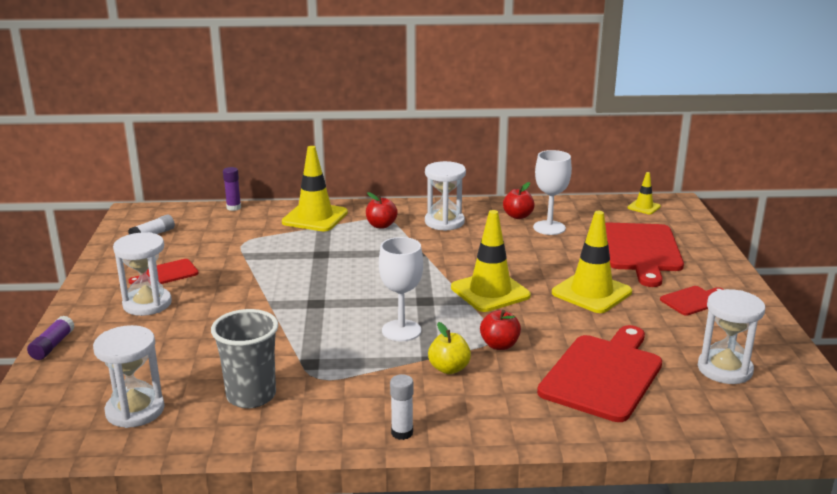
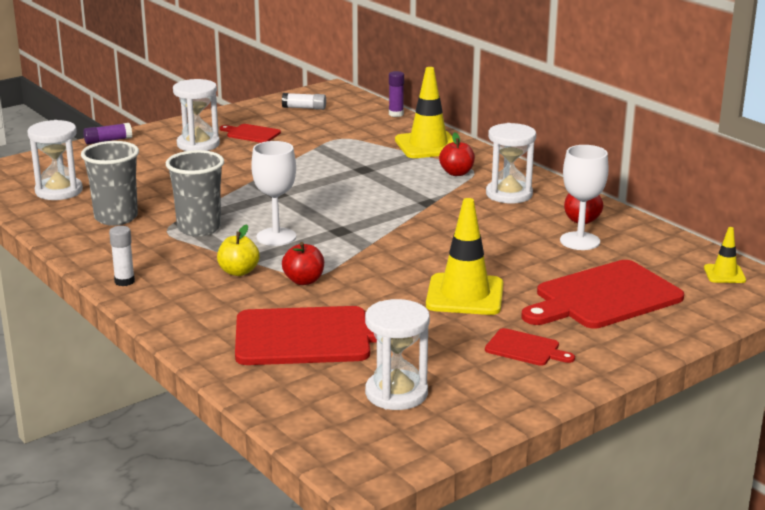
camera: 55 degrees right, 0 degrees up
(336, 360) = (199, 228): none -> grey cup
(490, 292) = (396, 251): yellow traffic cone -> none

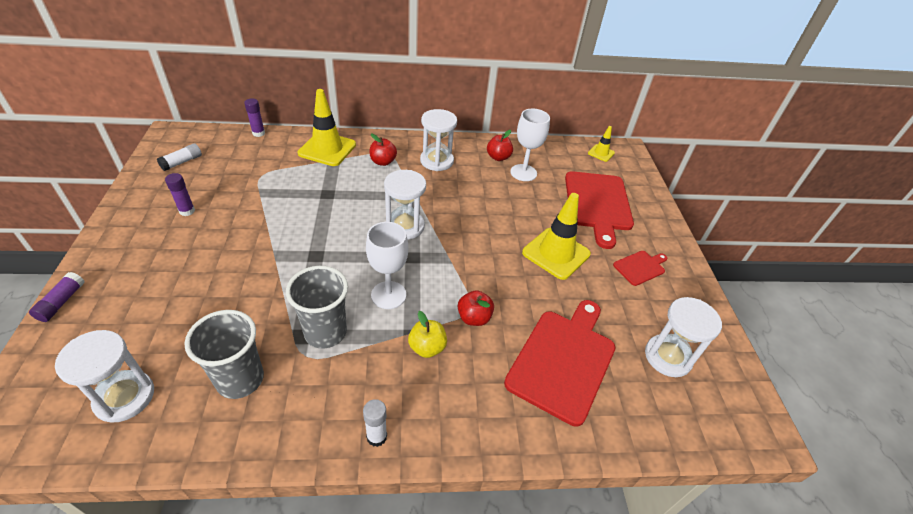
camera: 60 degrees left, 20 degrees up
(198, 144) = (162, 250): white hourglass -> white hourglass (405, 226)
(251, 134) = (187, 211): red cutting board -> purple glue stick

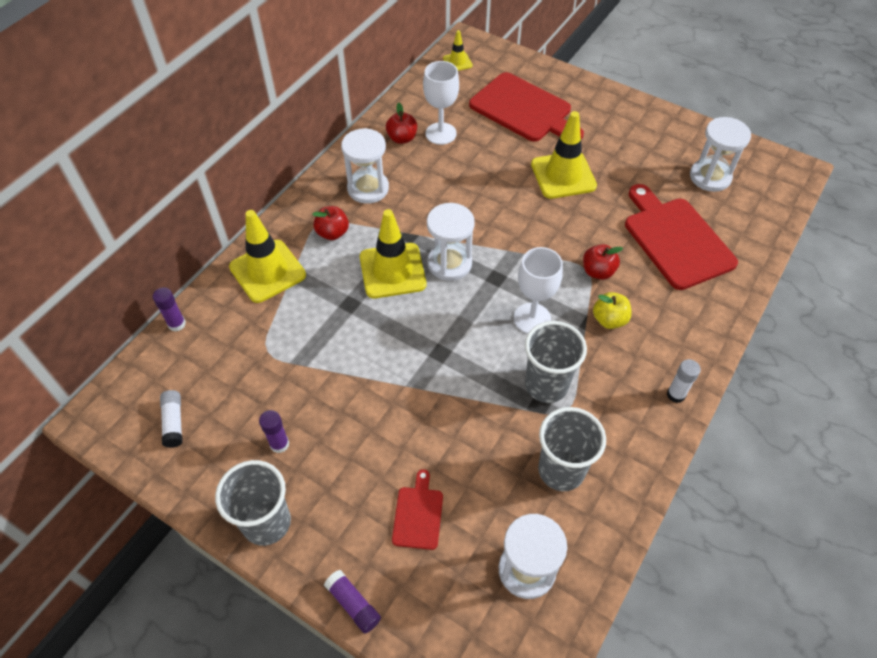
camera: 50 degrees left, 10 degrees up
(119, 231) = (266, 522): none -> grey cup
(373, 201) = (392, 271): none -> yellow traffic cone
(640, 267) = (616, 132): red cutting board -> red cutting board (418, 514)

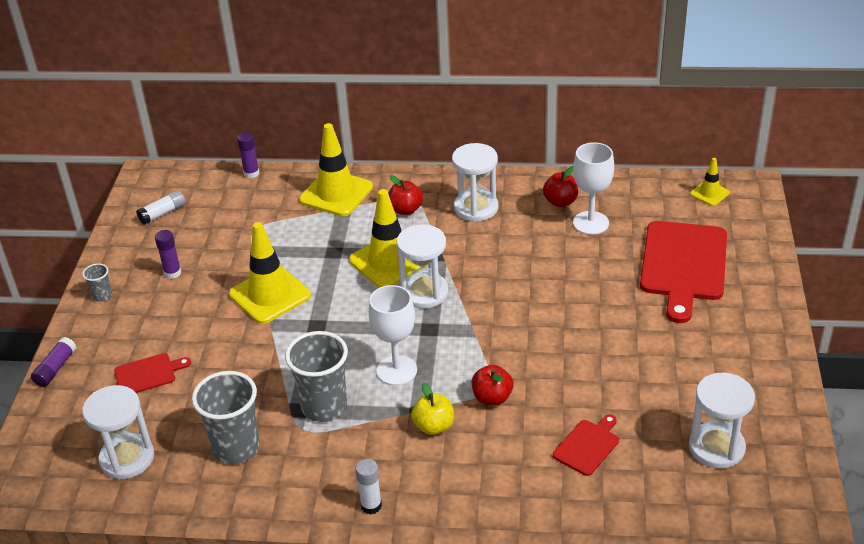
camera: 65 degrees right, 15 degrees down
(266, 522) = (102, 296): grey cup -> grey cup, size x0.47
(563, 175) = (609, 327): yellow traffic cone -> yellow traffic cone (270, 295)
(676, 240) = (587, 446): red cutting board -> red cutting board, size x0.48

